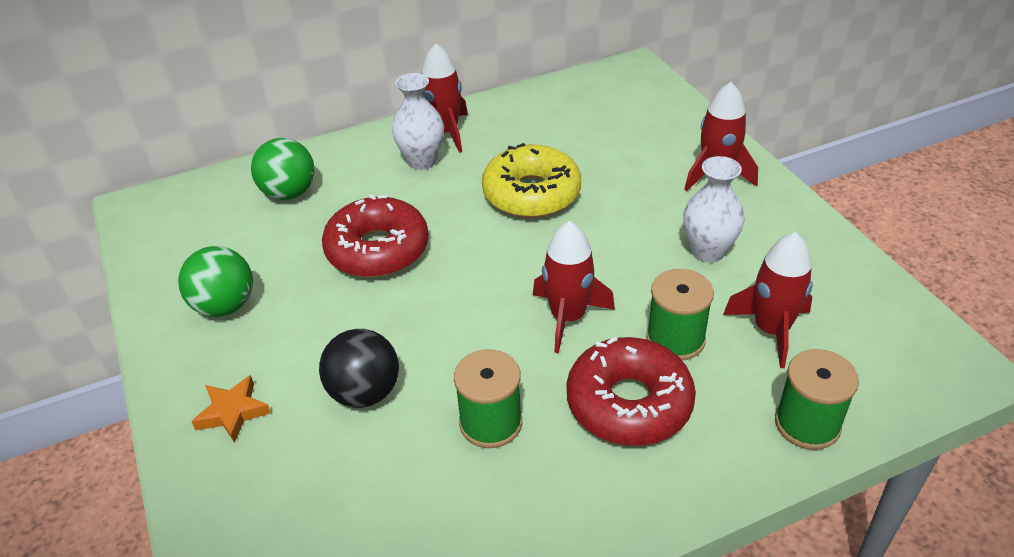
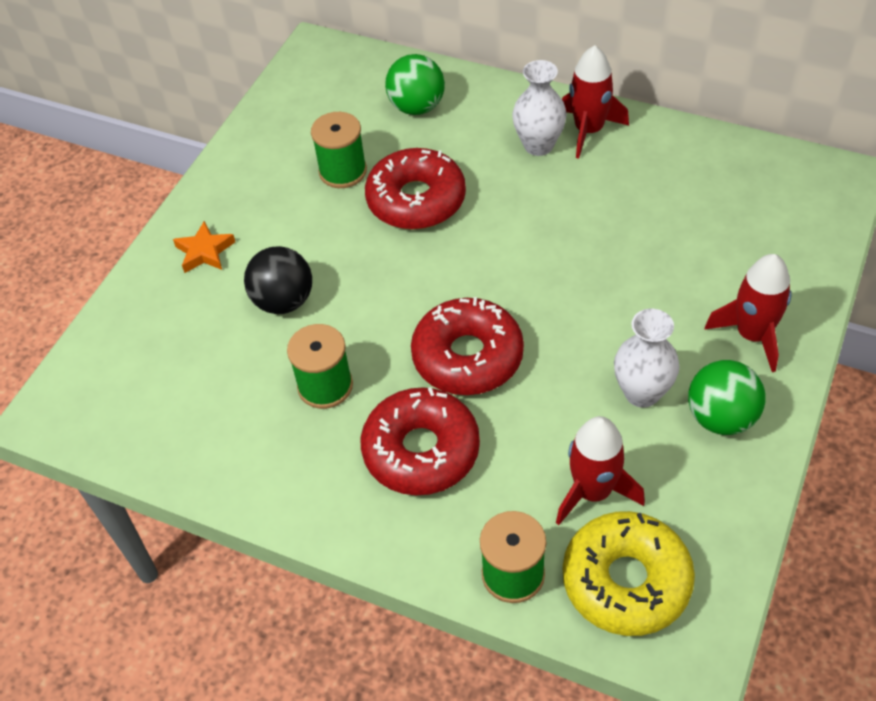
camera: 50 degrees right, 10 degrees up
(225, 306) = (280, 171): green ball -> green ball (721, 417)
(531, 194) = (579, 236): yellow donut -> yellow donut (626, 581)
(568, 317) = (467, 357): red rocket -> red donut
(675, 339) = (516, 436): green spool -> green spool (343, 171)

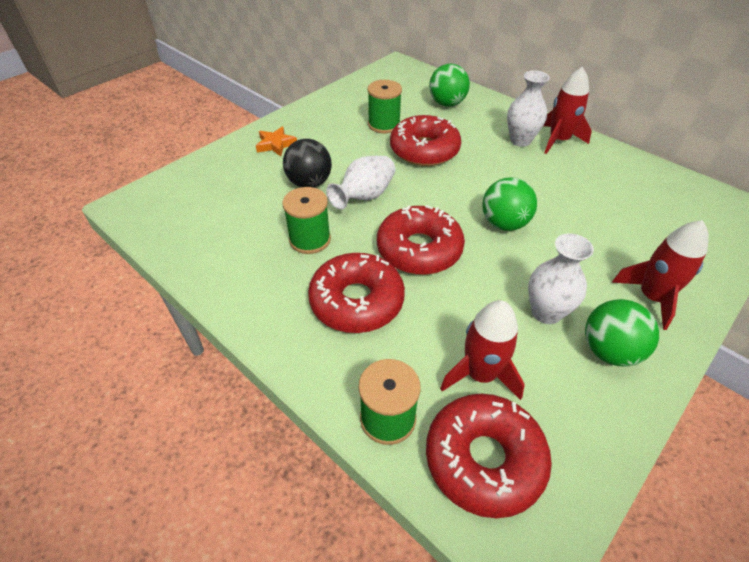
camera: 15 degrees right, 5 degrees down
(367, 299) = (364, 196): none -> white vase
(558, 286) = (504, 224): none -> green ball
(626, 581) = (484, 459): yellow donut -> red donut

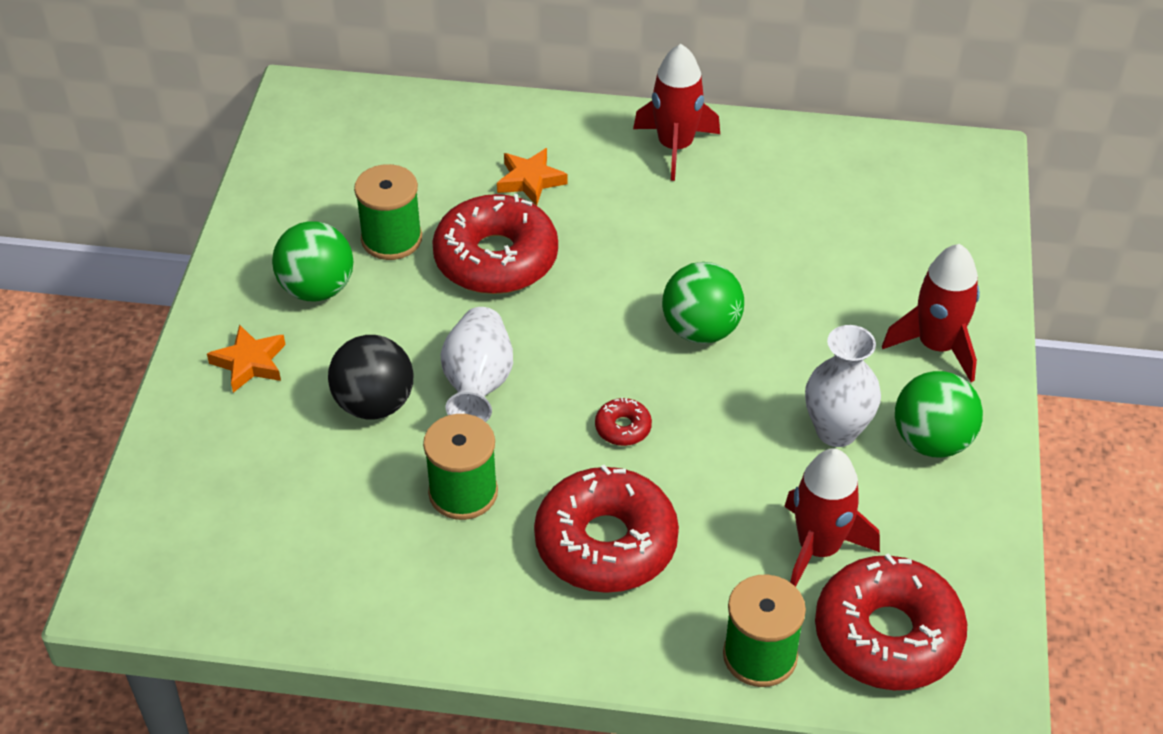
camera: 35 degrees left, 0 degrees up
(419, 249) = (623, 428): red donut -> red donut, size x0.42
(447, 103) = (457, 148): green ball -> green ball (317, 289)
(470, 127) = (530, 180): none -> orange star
(520, 140) = (621, 172): white vase -> none

